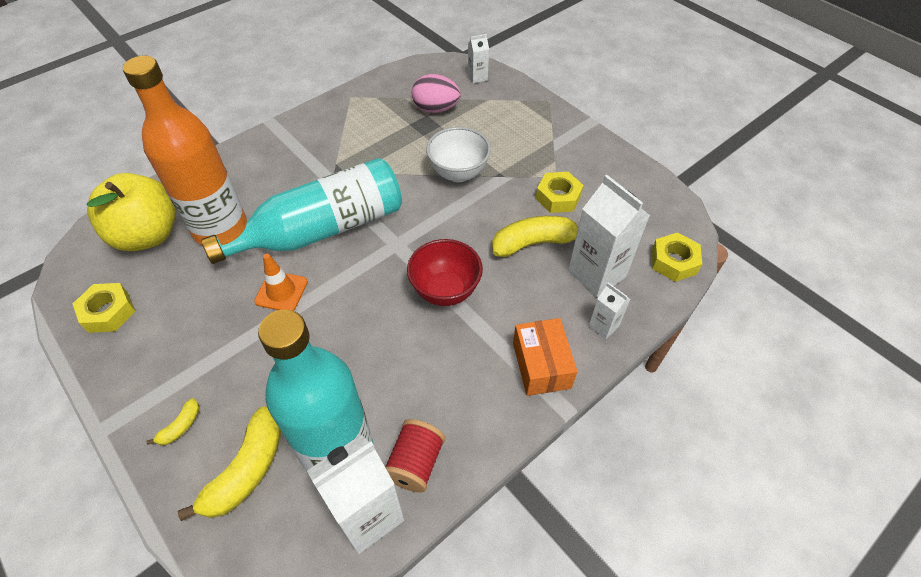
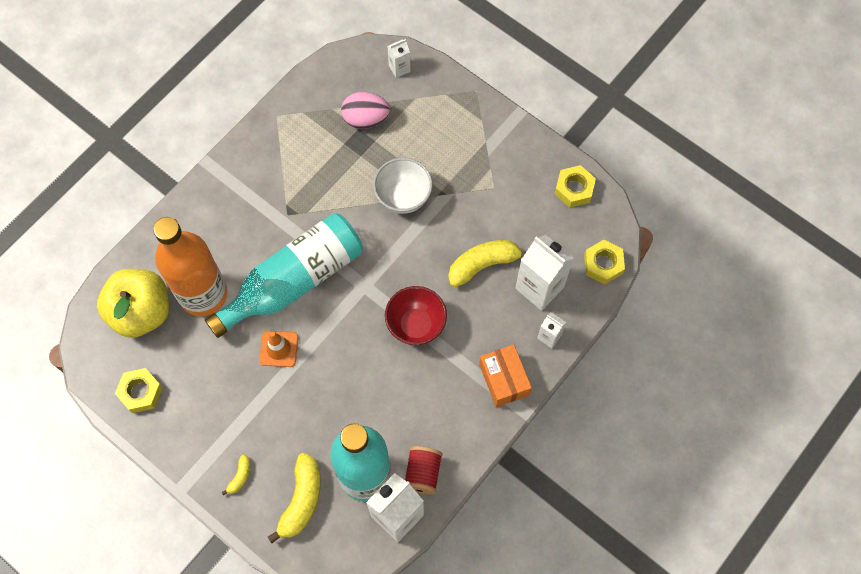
camera: 10 degrees left, 15 degrees up
(558, 197) = (498, 211): yellow nut -> yellow nut (574, 189)

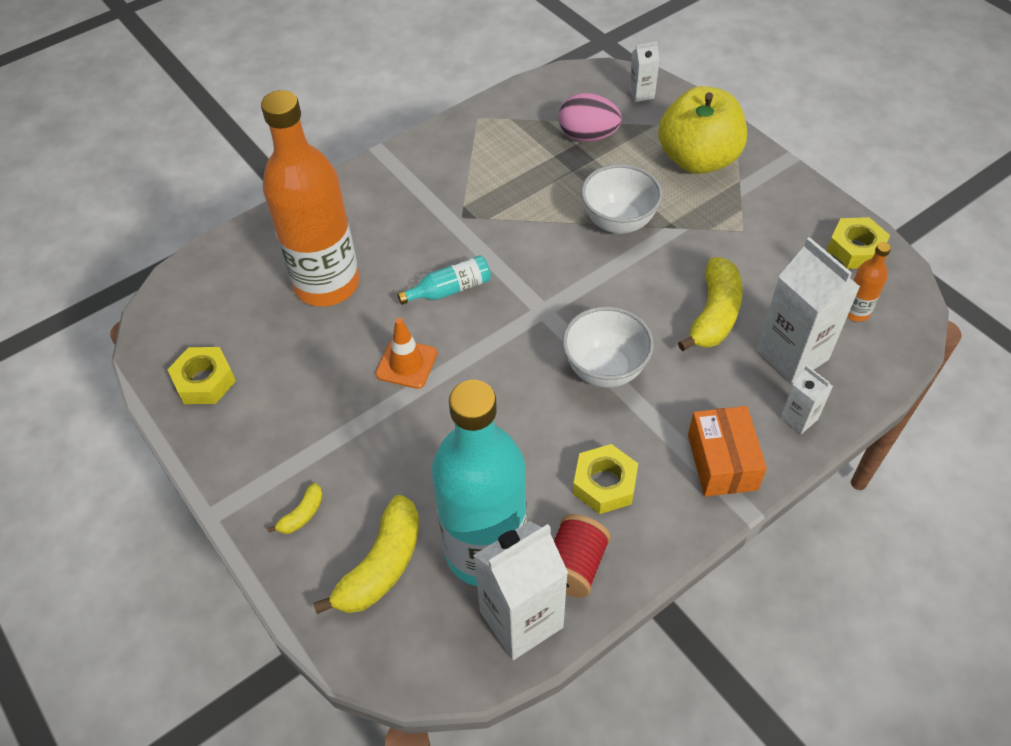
camera: 15 degrees right, 15 degrees down
(141, 312) = (241, 290): yellow apple -> yellow apple (698, 159)
(294, 281) = (450, 289): turquoise bottle -> turquoise bottle, size x0.41
(416, 325) = (605, 369): red bowl -> white bowl
(483, 265) = (714, 314): yellow banana -> yellow banana turned 120 degrees clockwise
(578, 243) = (855, 312): none -> orange bottle
(603, 264) = (889, 343): yellow nut -> yellow nut (604, 484)

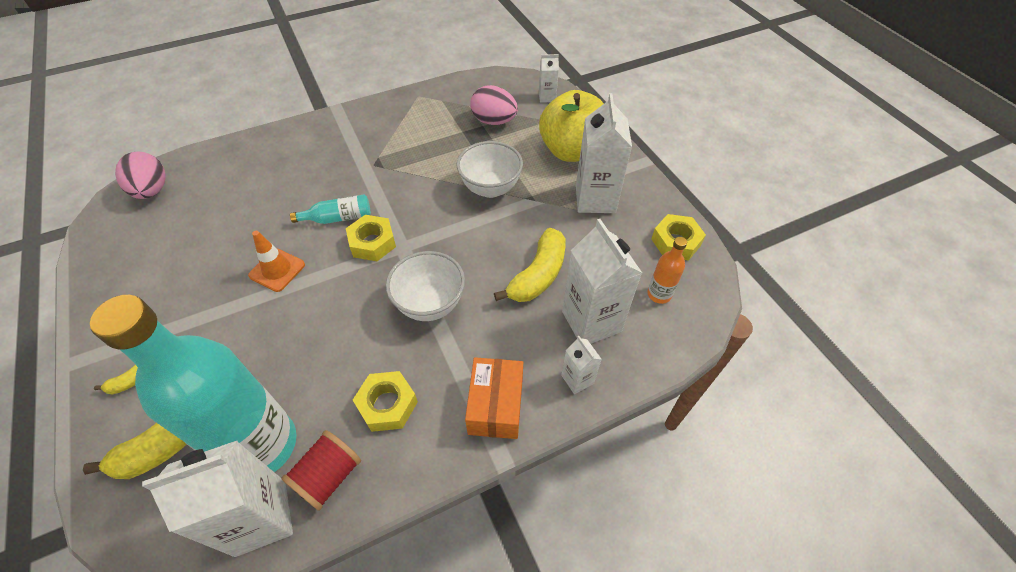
camera: 10 degrees right, 0 degrees up
(196, 297) = (152, 191): none -> pink egg
(204, 381) = (121, 255): yellow nut -> yellow nut (372, 243)
(327, 284) = (249, 198): orange bottle -> none
(747, 214) = (595, 199): none -> white carton

